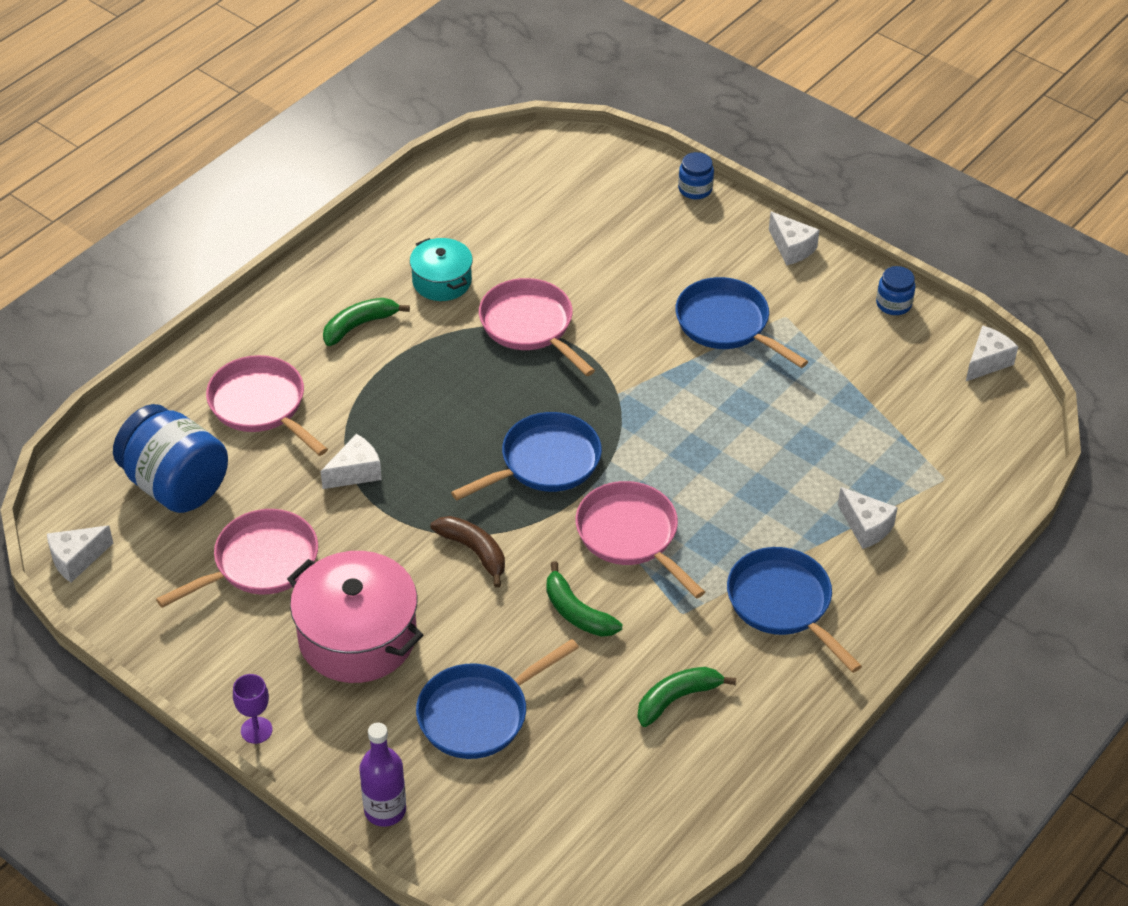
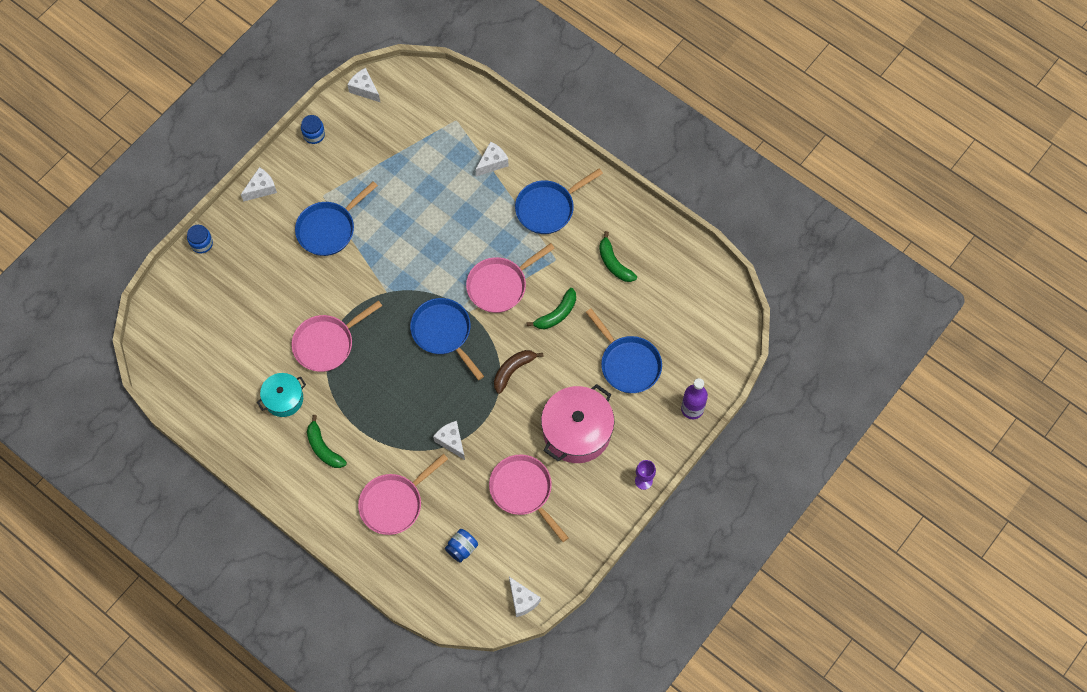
camera: 90 degrees left, 20 degrees up
(175, 485) = (462, 548): blue jar -> blue jar, size x0.47

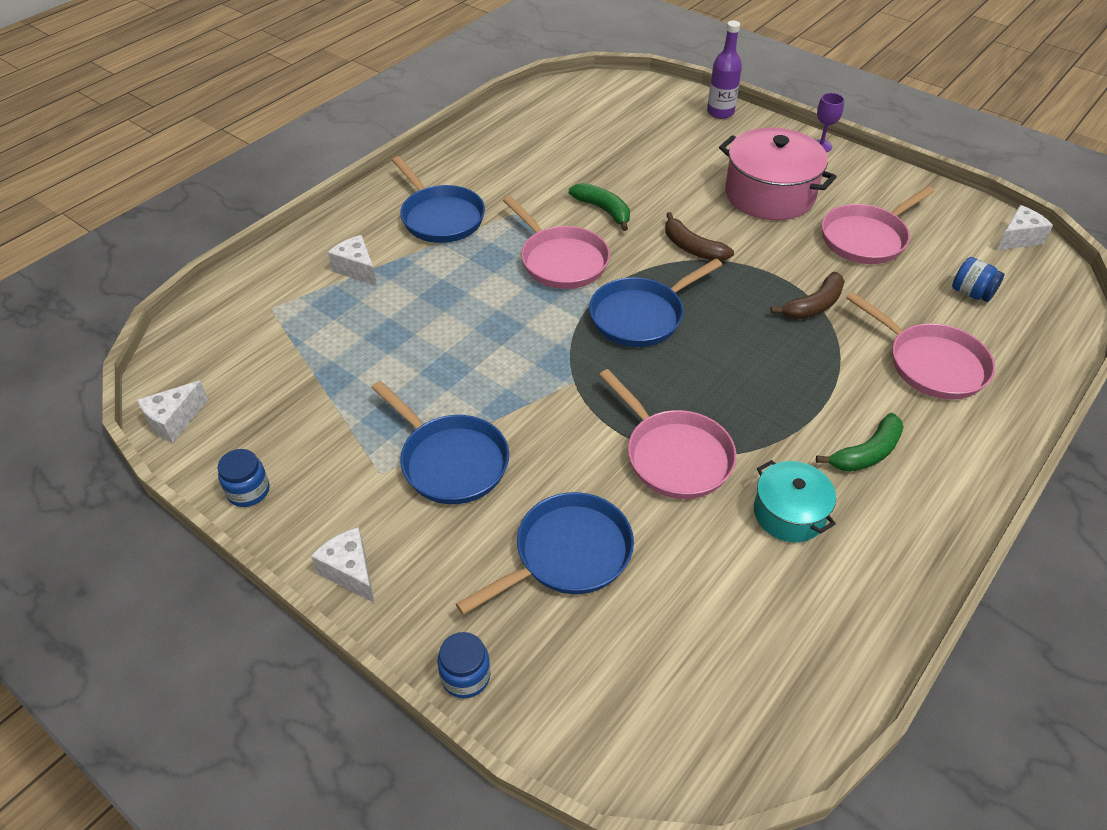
camera: 90 degrees left, 20 degrees down
(451, 441) = (814, 305): white cheese -> brown banana
(614, 263) = (528, 164): green banana -> none
(628, 363) = (668, 155): blue pan -> blue pan (567, 555)

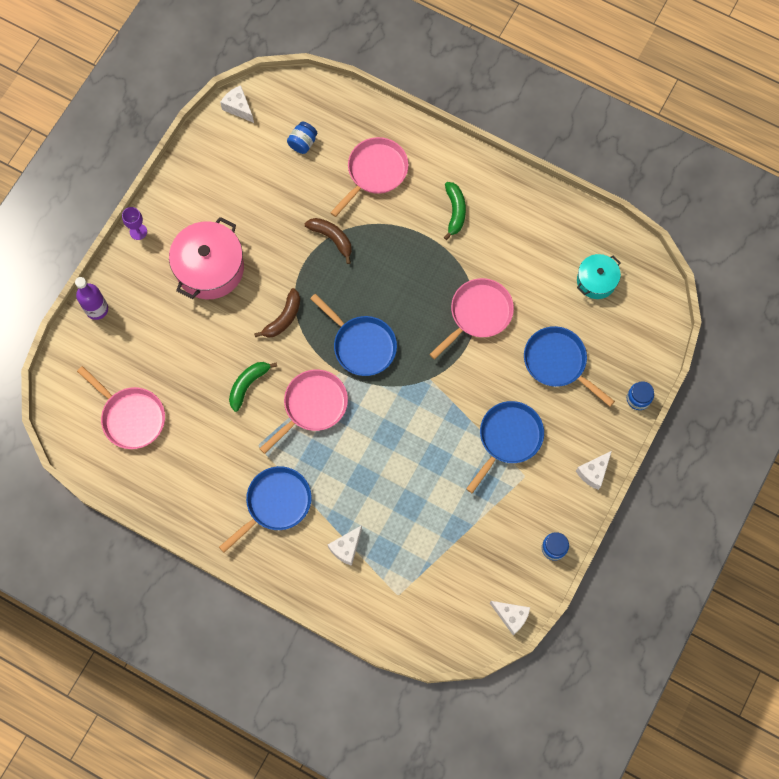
camera: 100 degrees left, 25 degrees up
(789, 513) = (506, 252): turquoise pot -> turquoise pot (596, 281)
(866, 238) = (253, 203): pink pan -> pink pan (130, 417)
(866, 453) = (455, 212): green banana -> green banana turned 45 degrees clockwise

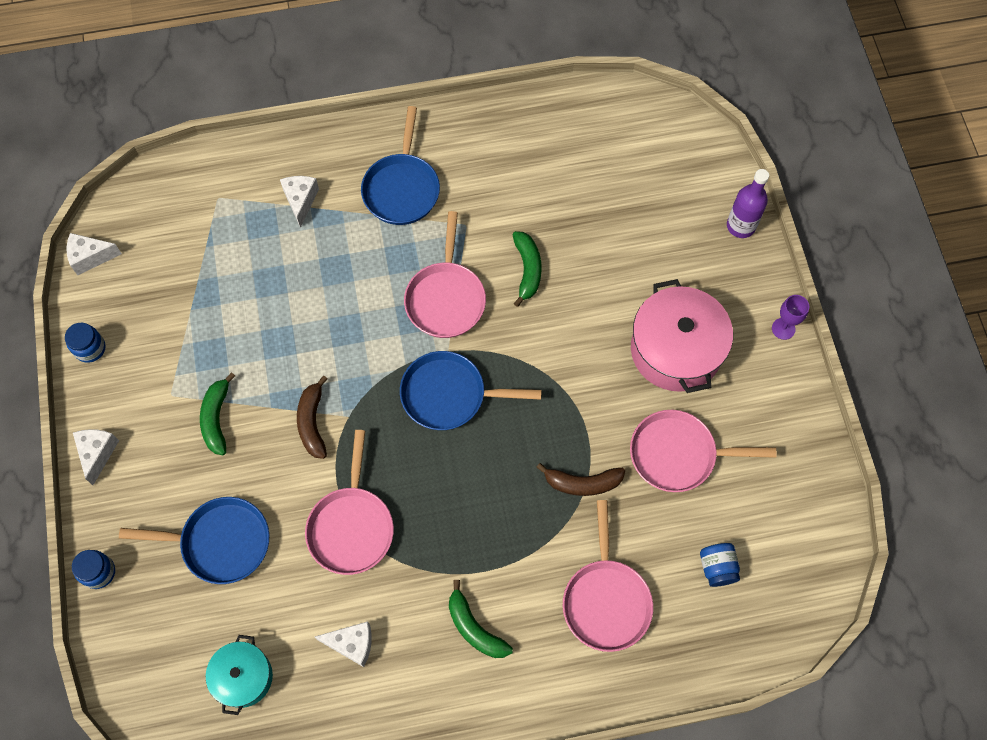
camera: 140 degrees right, 5 degrees down
(130, 417) = (608, 160): pink pan -> pink pan (678, 454)
(238, 108) = (826, 550): white cheese -> white cheese (352, 644)
(283, 318) = (554, 359): brown banana -> brown banana (312, 422)
(508, 438) = (217, 418): blue pan -> green banana

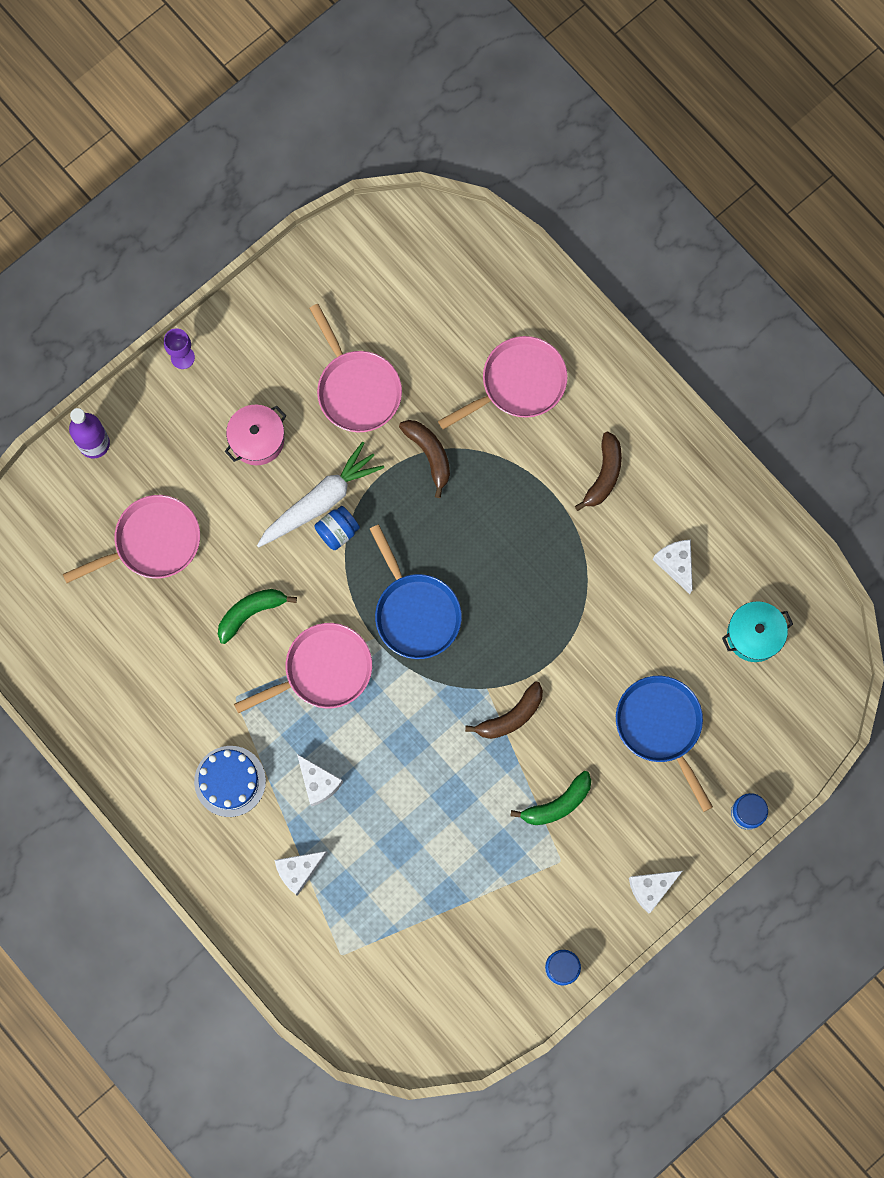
camera: 120 degrees left, 10 degrees up
(90, 257) = (474, 1035): white cheese -> white cheese (318, 783)
(351, 526) = (581, 625): pink pan -> pink pan (152, 542)
(402, 188) = (230, 781): blue pan -> blue cake
(474, 628) = (604, 475): green banana -> brown banana
(592, 371) = (320, 501): none -> white carrot
(676, 350) = (257, 439): pink pot -> pink pot, size x0.58
(717, 568) = (438, 310): blue jar -> blue jar (337, 531)

